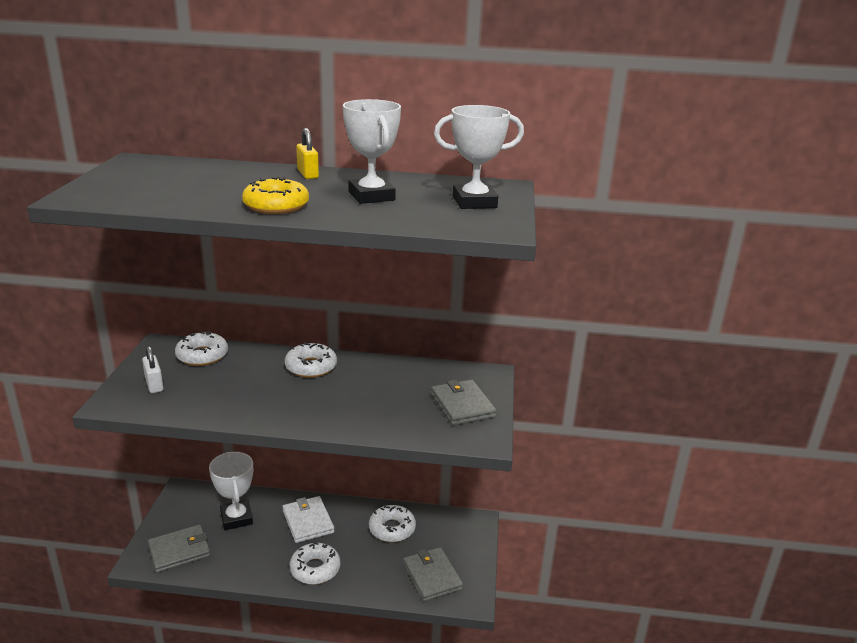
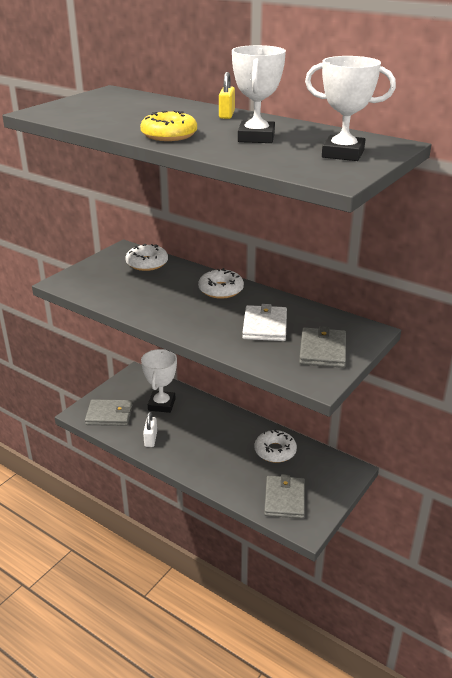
camera: 30 degrees right, 5 degrees up
(154, 384) = (98, 276): white padlock -> white padlock (151, 439)
(308, 521) = (212, 424): white wallet -> white wallet (264, 326)
(315, 569) = (196, 460): white donut -> none

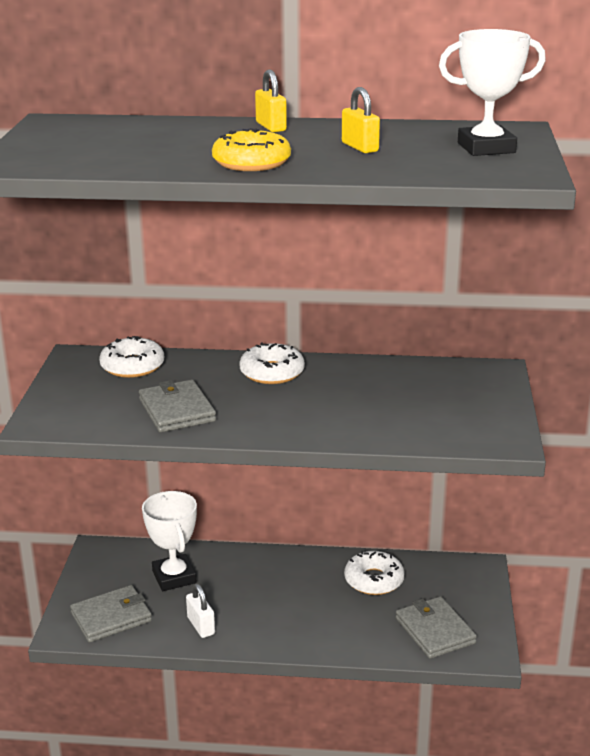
camera: 30 degrees left, 5 degrees down
(256, 137) = (360, 147): white trophy -> yellow padlock
(264, 326) = (376, 399): white wallet -> none
(322, 350) = (471, 406): grey wallet -> grey wallet (176, 410)

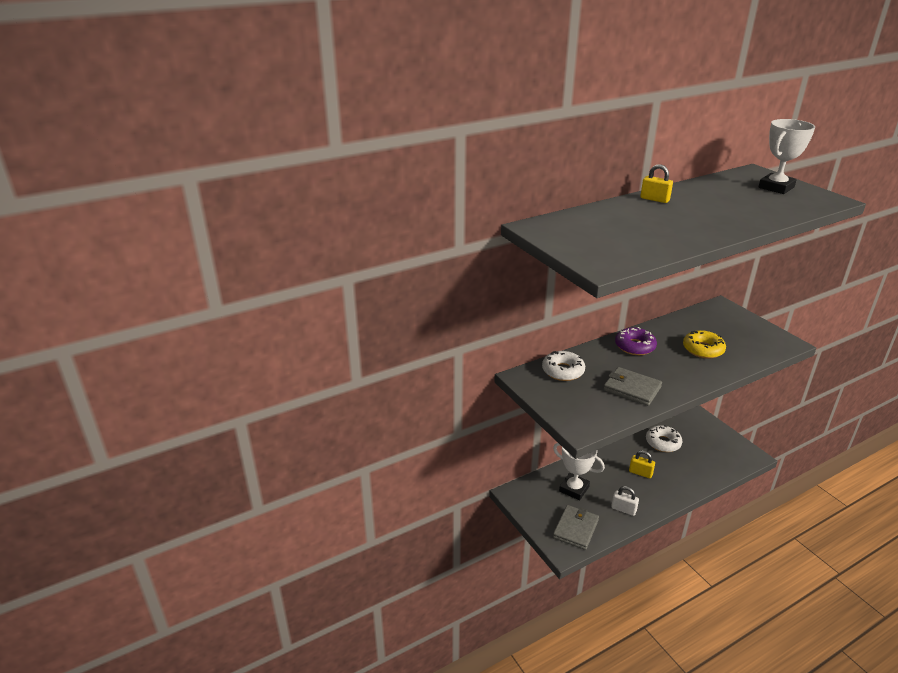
camera: 35 degrees left, 5 degrees up
(251, 163) = (711, 227): yellow donut -> yellow donut (703, 349)
(272, 372) = (634, 346): white donut -> purple donut
(360, 147) = (728, 202): yellow padlock -> yellow padlock (640, 473)
(434, 630) = (720, 456): grey wallet -> none

